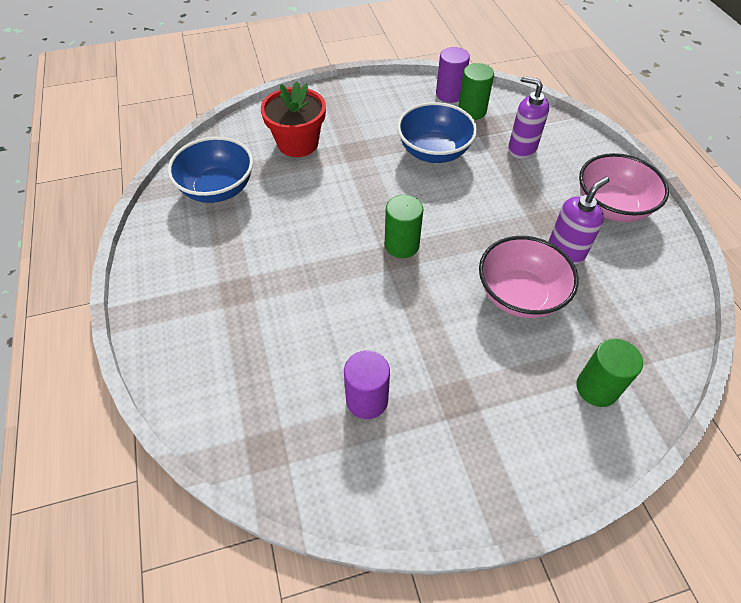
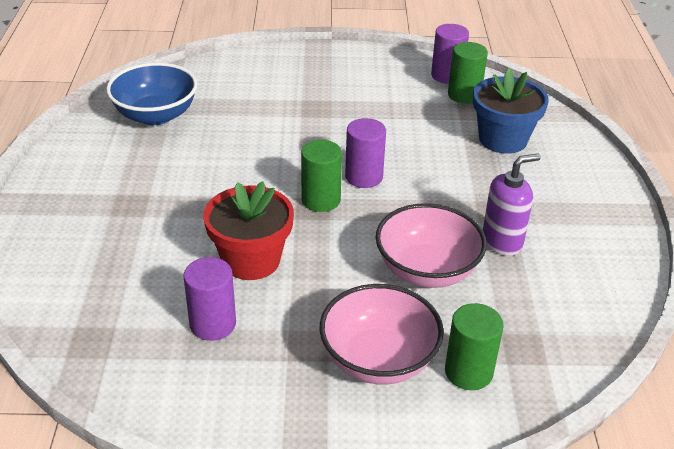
camera: 15 degrees right, 15 degrees down
(298, 143) = (258, 91): red flower pot -> red flower pot (251, 260)
(427, 212) = (364, 177): none -> purple cylinder
(434, 152) = (401, 124): blue bowl -> none
(521, 149) = (503, 139): purple soap dispenser -> blue flower pot
(611, 207) = (579, 212): pink bowl -> pink bowl (378, 359)

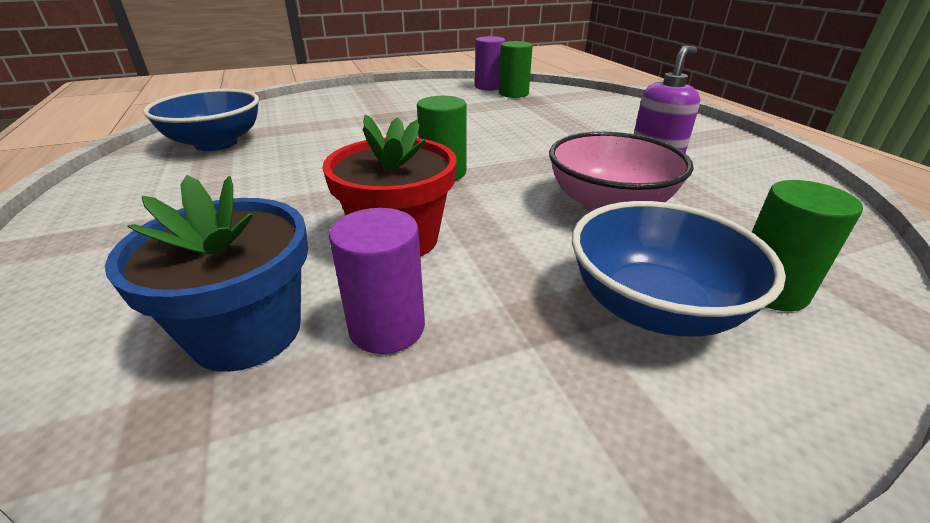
camera: 20 degrees left, 5 degrees down
(364, 177) = (473, 150): purple cylinder -> none
(378, 359) = (653, 307): pink bowl -> blue bowl
(503, 139) = (572, 110): blue flower pot -> blue flower pot (247, 332)

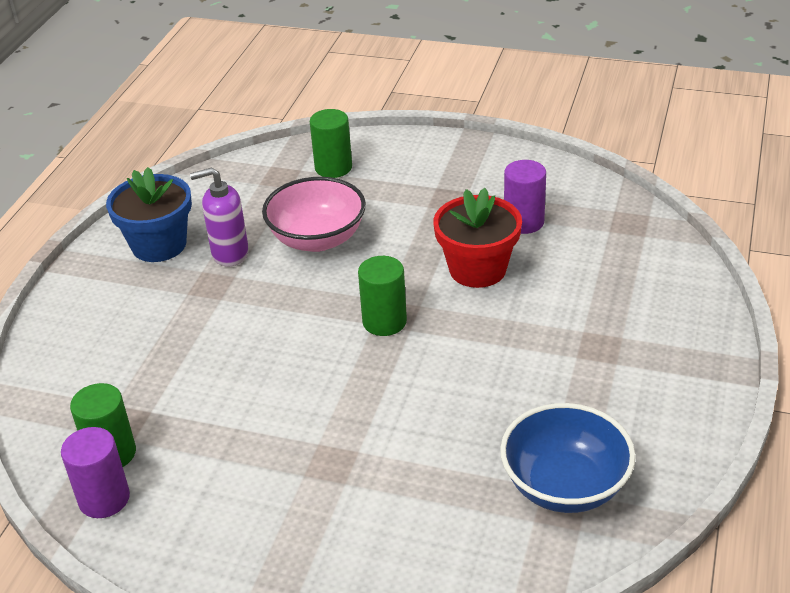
camera: 140 degrees left, 5 degrees up
(247, 332) = (589, 245): blue flower pot -> blue flower pot (159, 245)
(653, 307) = (396, 183): blue bowl -> none

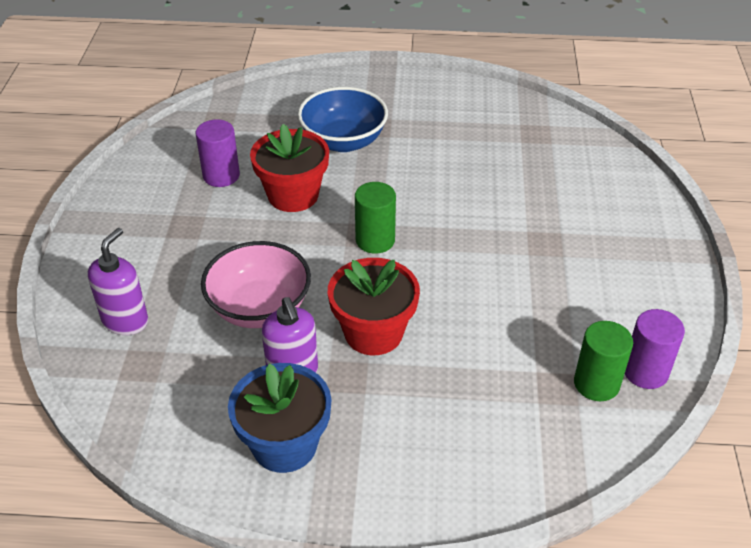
camera: 105 degrees left, 5 degrees up
(254, 306) = (373, 333): none -> red flower pot
(333, 168) = (125, 321): green cylinder -> purple soap dispenser
(565, 486) = (516, 133): blue bowl -> blue bowl (343, 141)

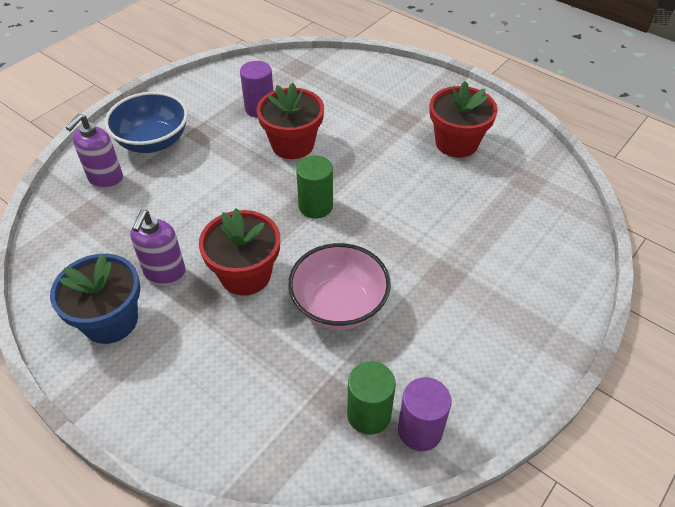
camera: 35 degrees right, 5 degrees up
(125, 321) = (106, 180): purple soap dispenser -> purple soap dispenser turned 150 degrees clockwise
(259, 308) = (191, 215): pink bowl -> pink bowl (339, 305)
(343, 141) = (368, 120): blue bowl -> blue bowl (153, 141)
(445, 127) = (456, 143): none -> red flower pot

